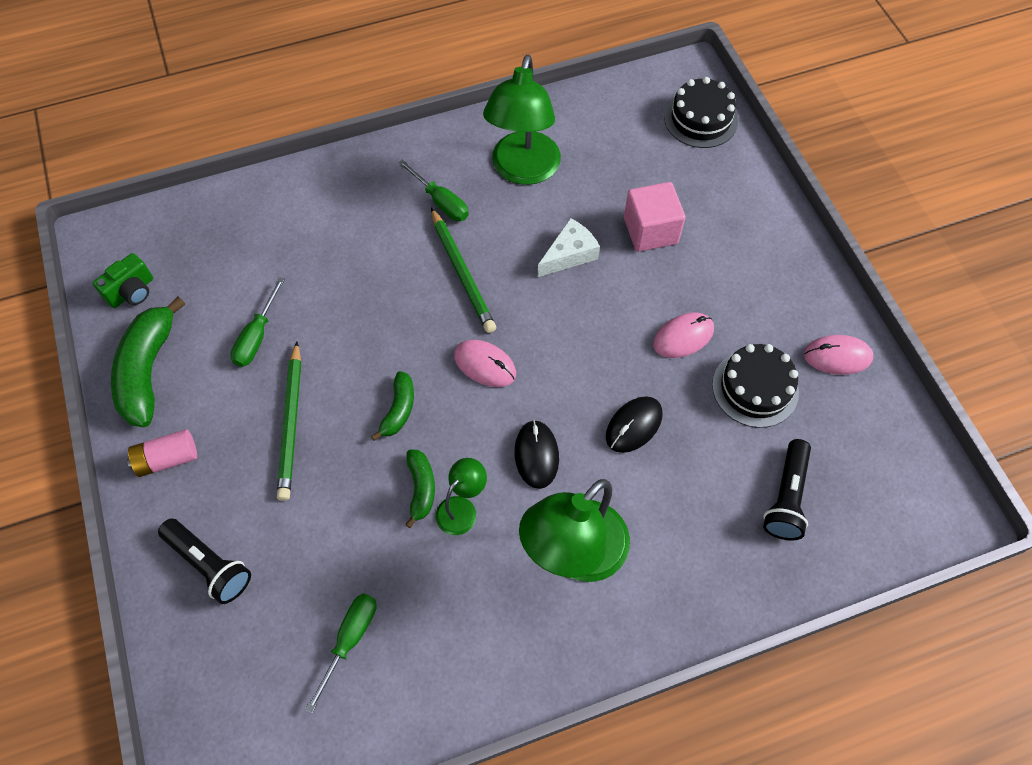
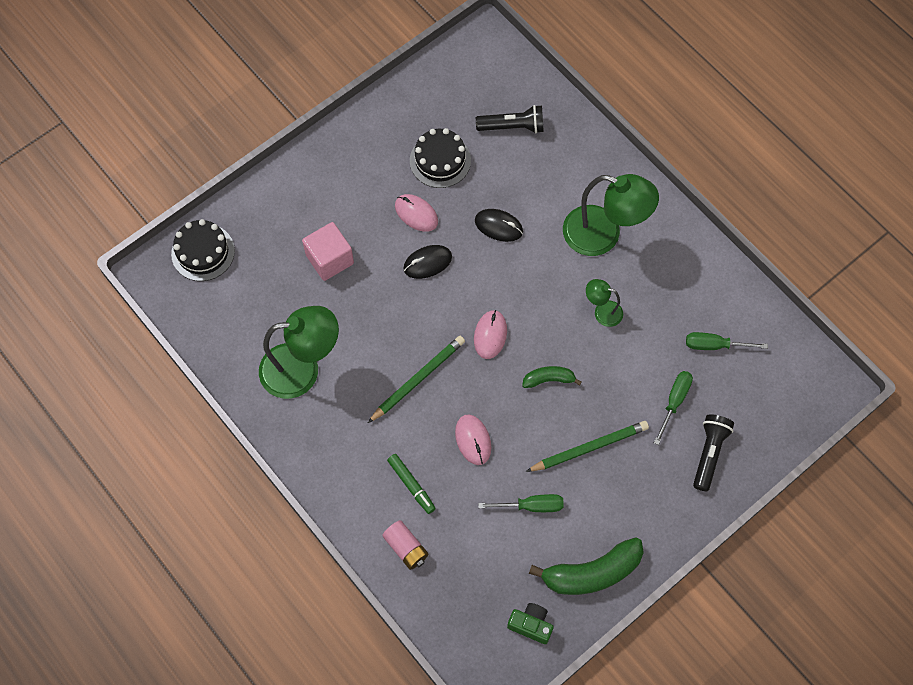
camera: 110 degrees left, 5 degrees up
(167, 459) = (651, 521): pink battery -> pink battery (406, 548)
(343, 230) = (411, 485): none -> green marker
(421, 488) = (599, 342): green banana -> none
(441, 202) = (356, 420): green screwdriver -> green screwdriver (674, 401)
(536, 455) = (545, 279): black mouse -> black mouse (427, 263)
(569, 254) = (373, 309): white cheese -> none
(837, 356) = (395, 117): pink mouse -> pink mouse (473, 440)

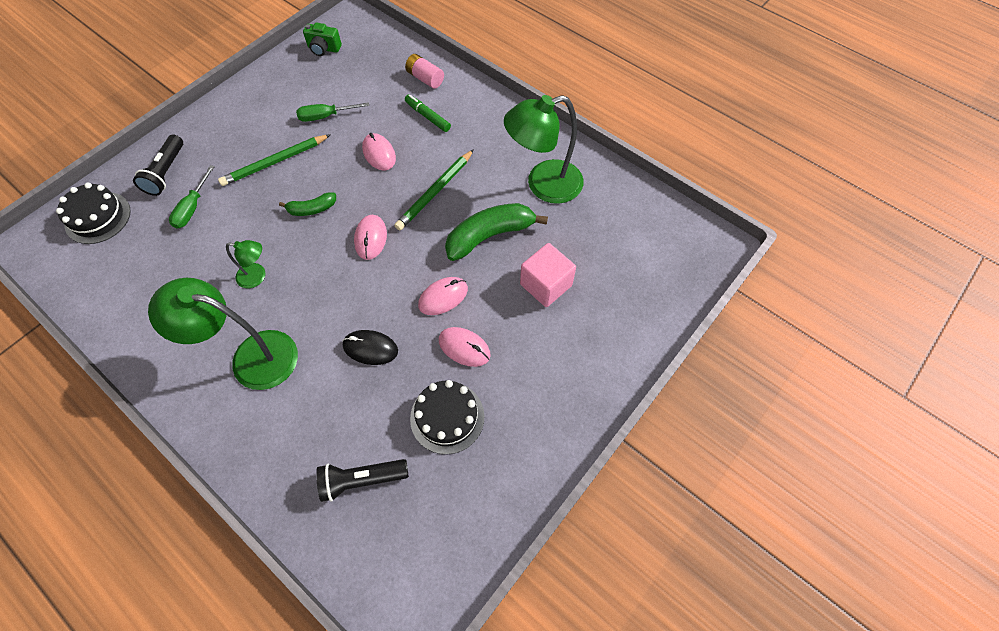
camera: 170 degrees right, 5 degrees down
(203, 252) = (677, 272): black cake -> black cake (98, 217)
(427, 263) = (443, 297): black mouse -> pink mouse
(591, 573) = (276, 83): green banana -> green banana (490, 236)
(714, 345) = (144, 262): green screwdriver -> none

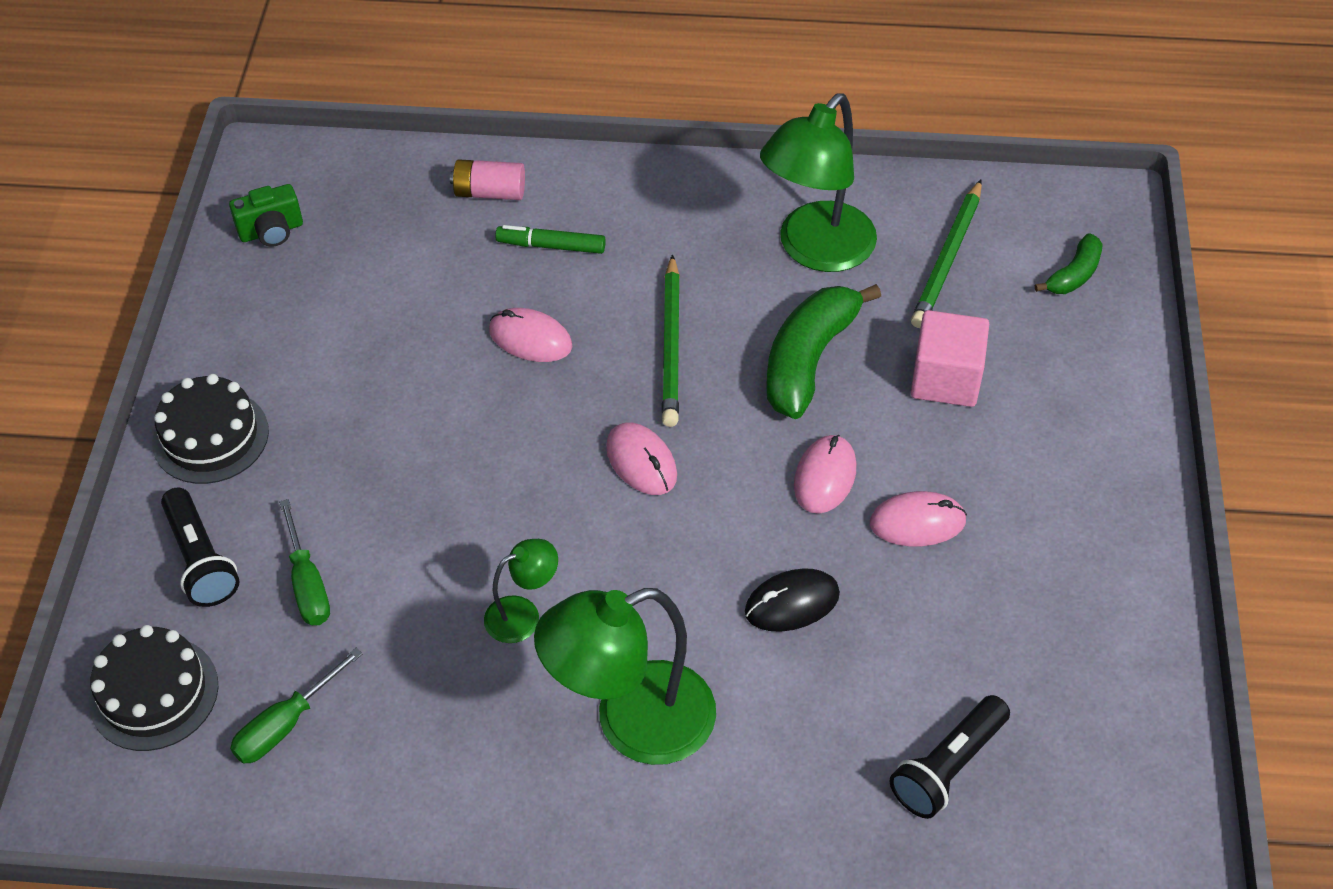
camera: 35 degrees left, 10 degrees down
(275, 162) = (374, 441): green pencil -> green pencil (947, 258)
(312, 209) = (508, 474): green banana -> green banana (1073, 275)
(325, 116) = (386, 331): green screwdriver -> green screwdriver (286, 724)
(447, 417) = (980, 620): black cake -> black cake (210, 437)

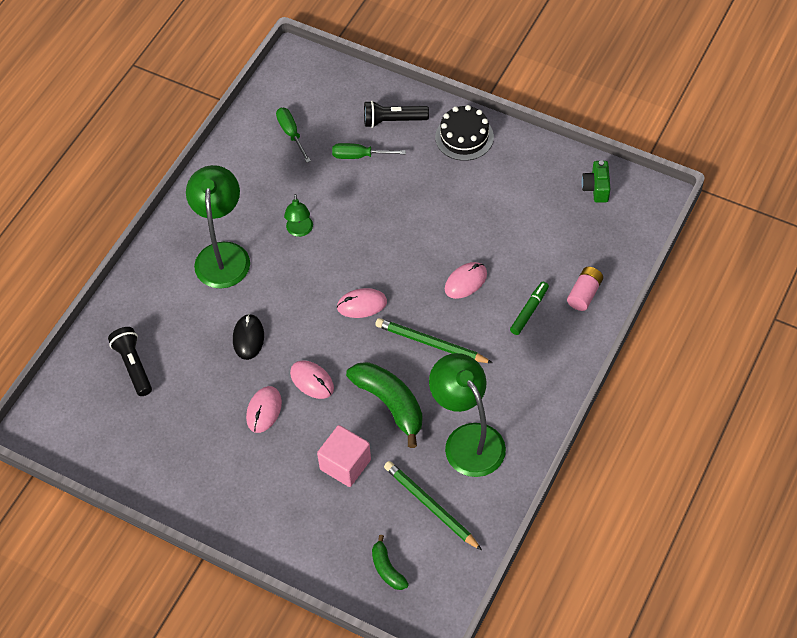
camera: 115 degrees right, 5 degrees up
(154, 693) = (331, 93): black cake -> none

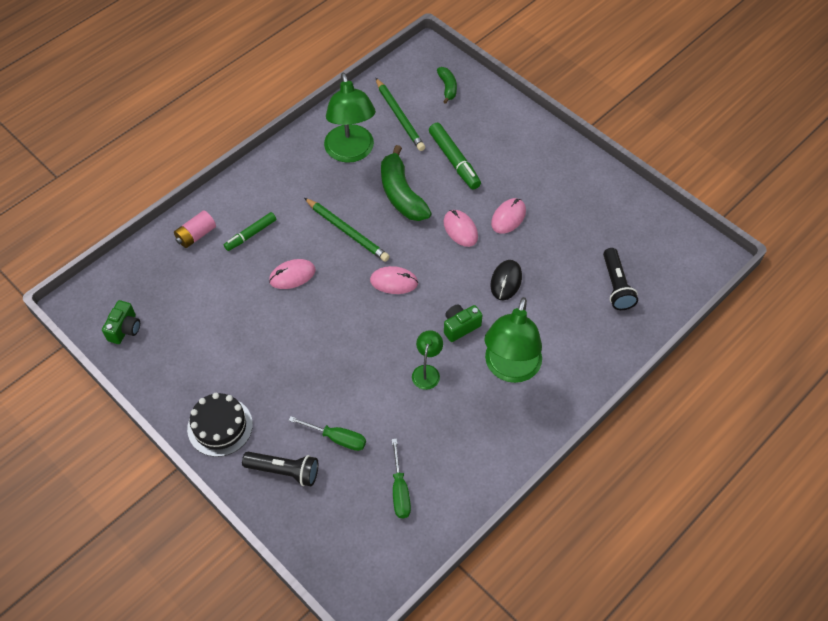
camera: 165 degrees left, 0 degrees up
(281, 279) = (460, 327): none -> green camera
(345, 464) = (454, 160): pink cube -> green marker

